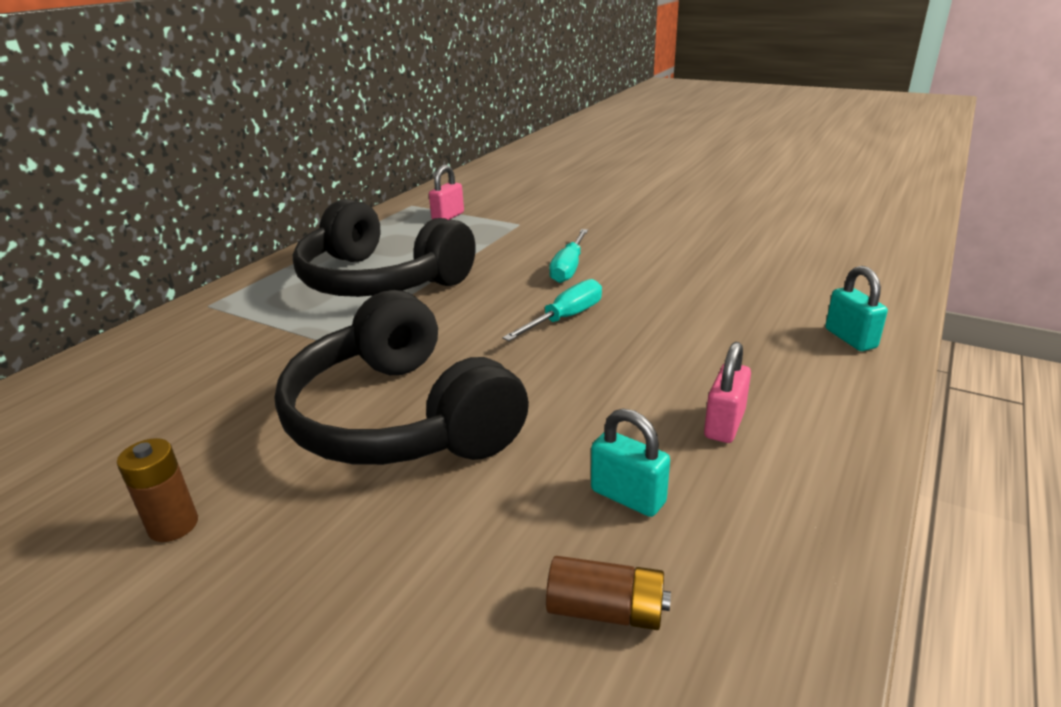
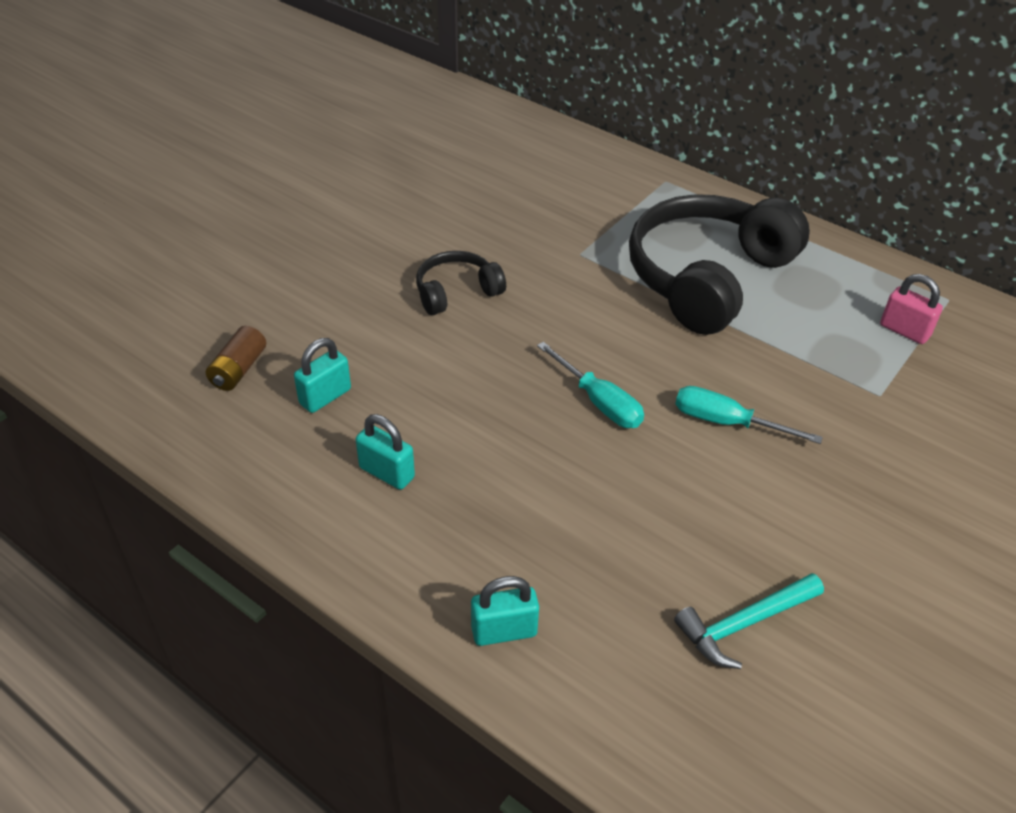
camera: 95 degrees right, 15 degrees up
(173, 525) = (378, 208): brown battery -> none
(400, 418) = (456, 292): black headphones -> black headphones, size x0.48
(724, 424) = (387, 472): pink padlock -> turquoise padlock
(757, 258) = (744, 624): none -> turquoise hammer

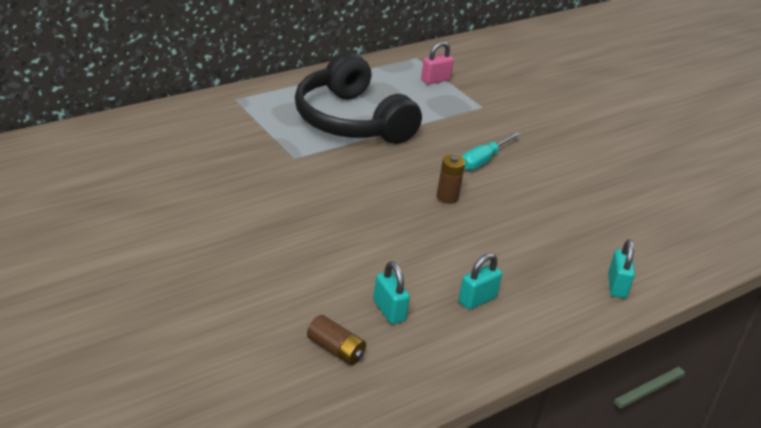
camera: 75 degrees left, 10 degrees down
(456, 292) = (304, 221): black headphones -> none
(599, 402) = (447, 197): turquoise screwdriver -> brown battery
(744, 624) = (627, 205): turquoise hammer -> none

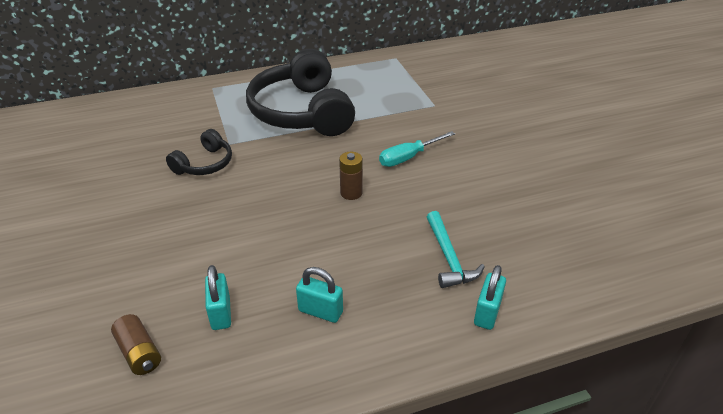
camera: 20 degrees right, 5 degrees up
(282, 180) = (204, 164): none -> black headphones
(435, 80) = (402, 78): pink padlock -> none
(477, 299) = (320, 311): turquoise padlock -> turquoise padlock turned 45 degrees clockwise
(564, 245) = (448, 257): none -> turquoise hammer

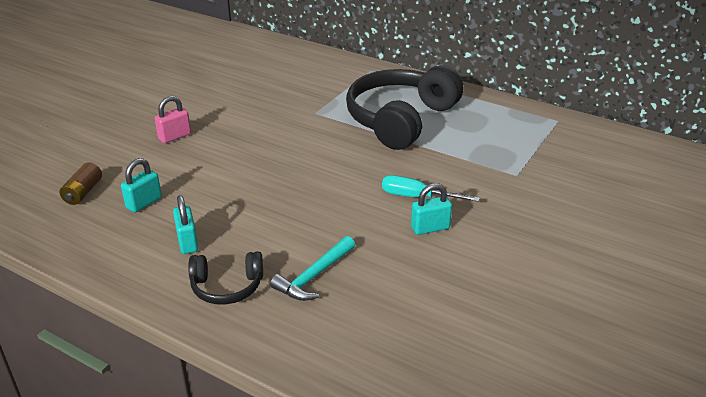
camera: 50 degrees right, 5 degrees down
(138, 240) = (175, 137): none -> pink padlock
(204, 164) = (279, 116): black headphones -> black headphones (227, 287)
(351, 193) = (331, 192): brown battery -> none
(487, 313) = (271, 325): turquoise padlock -> turquoise padlock (430, 228)

